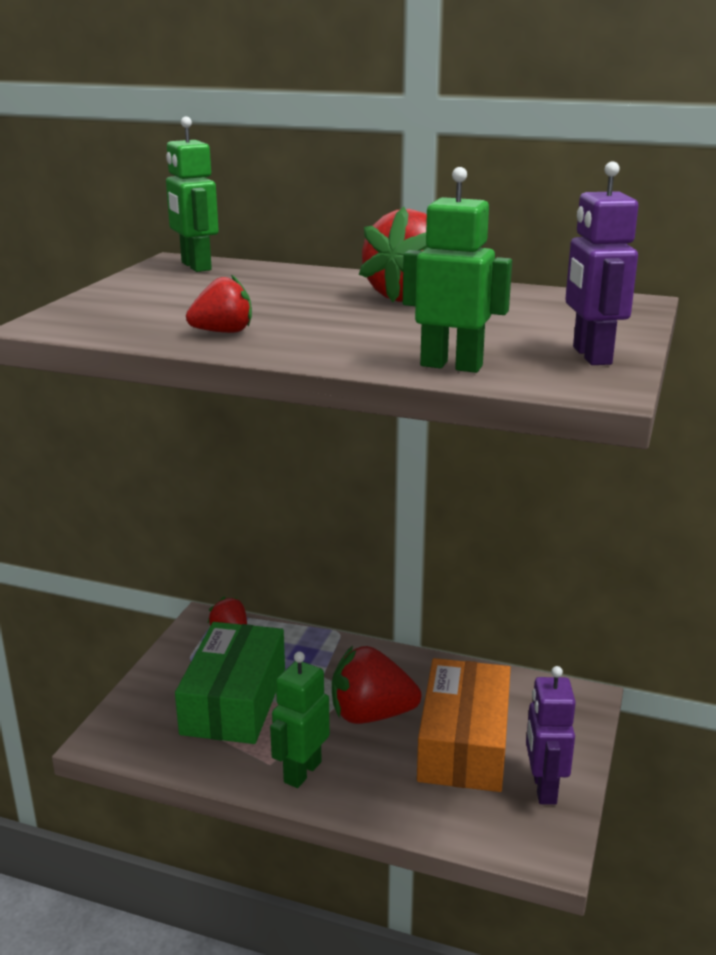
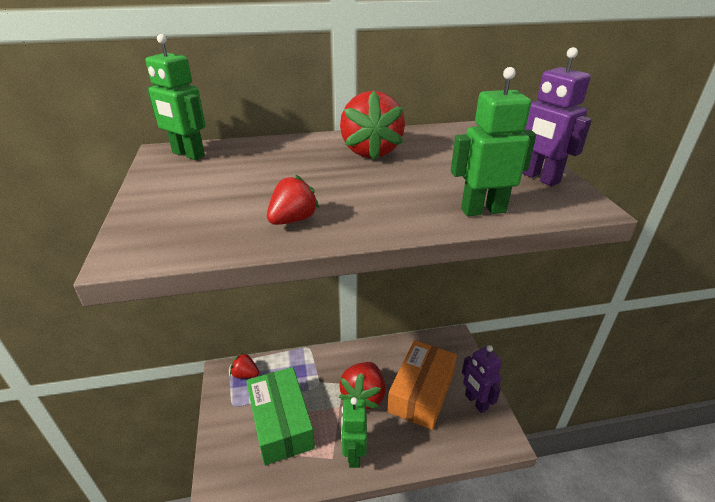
camera: 30 degrees left, 10 degrees up
(371, 715) = (363, 396): red strawberry -> red strawberry turned 45 degrees counterclockwise
(464, 743) = (421, 392): orange box -> orange box turned 45 degrees clockwise

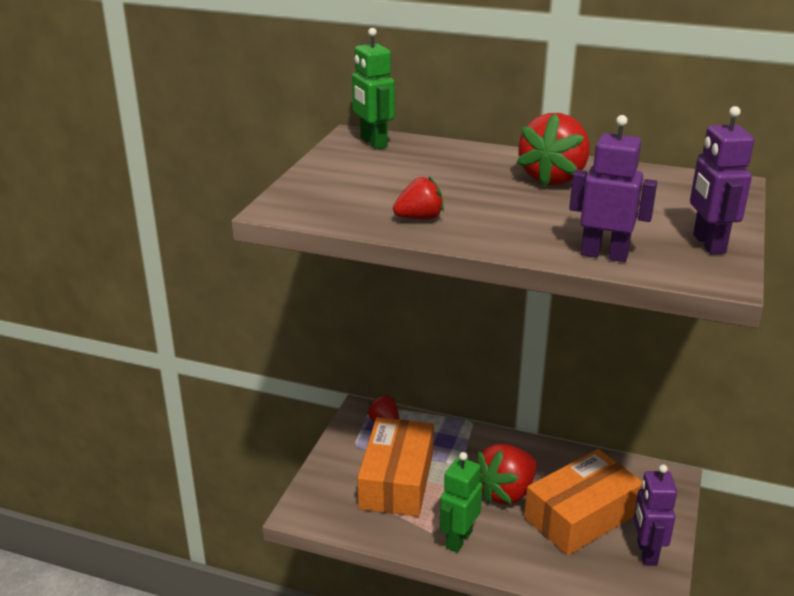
camera: 30 degrees right, 5 degrees down
(281, 423) = (397, 480): green box -> orange box
(483, 210) = (604, 255): green robot -> purple robot

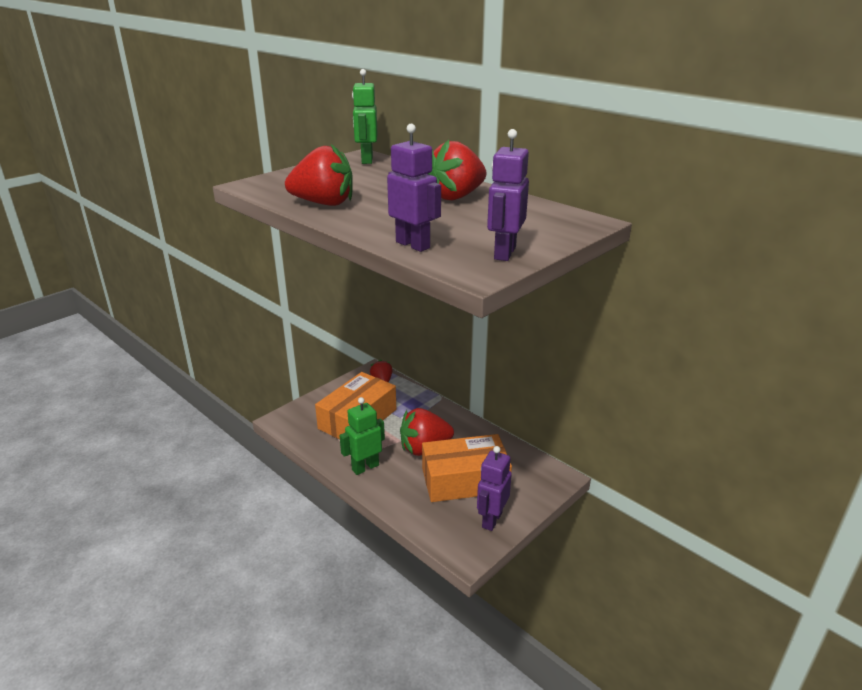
camera: 25 degrees right, 0 degrees up
(419, 218) = (324, 203): red strawberry -> red strawberry, size x1.77

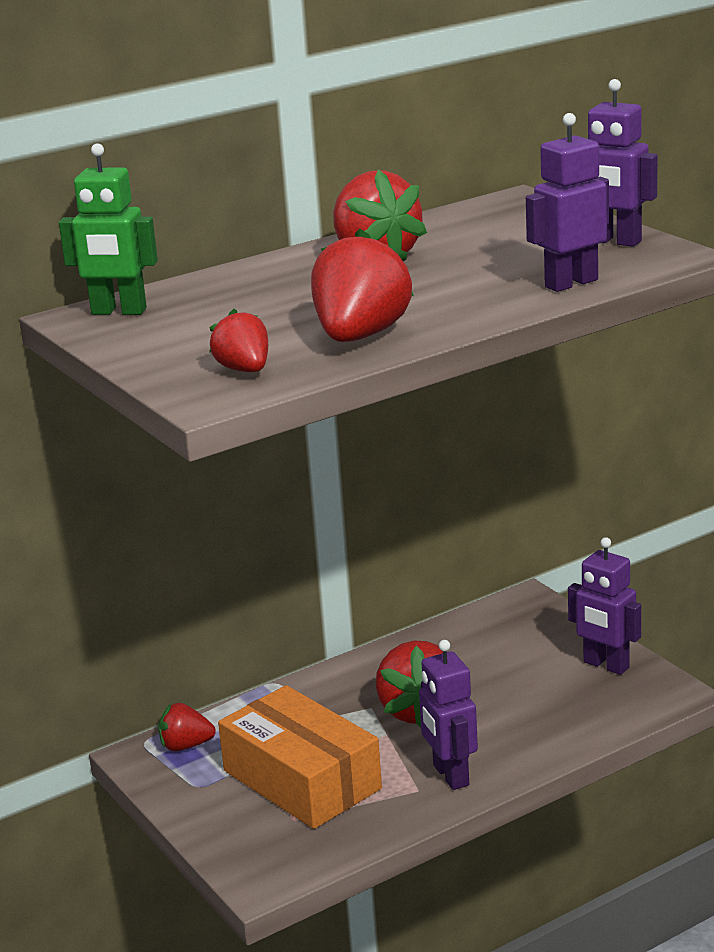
camera: 75 degrees left, 5 degrees down
(281, 187) = (244, 370): none -> red strawberry
(365, 467) = (450, 775): green robot -> purple robot
(465, 480) = (512, 679): orange box -> none

